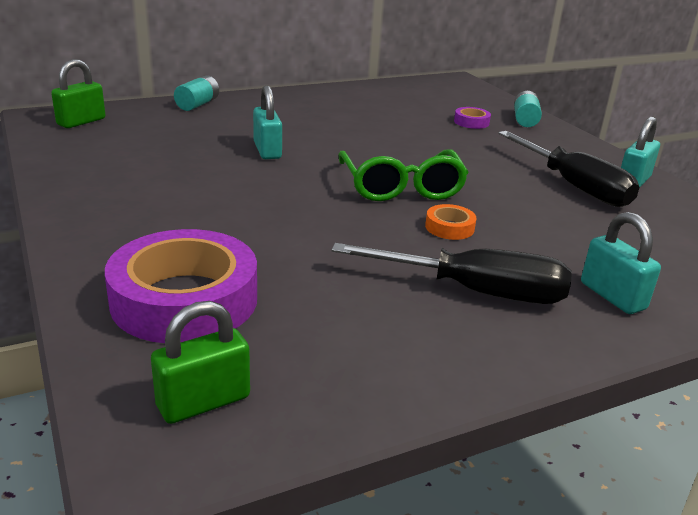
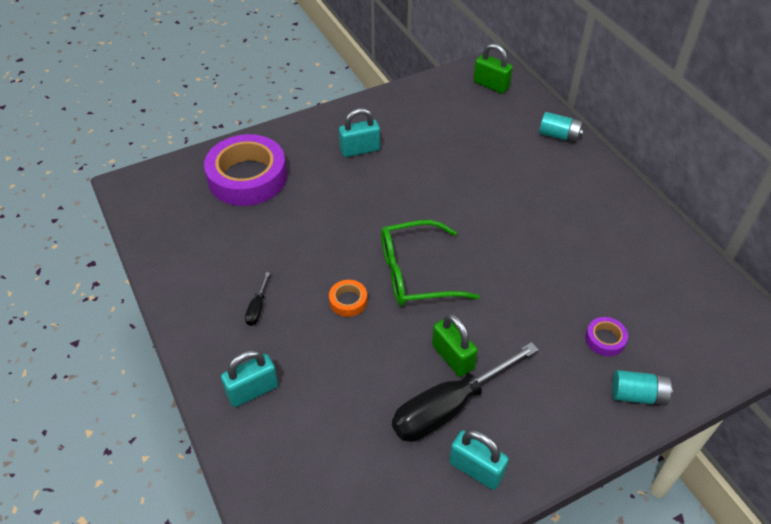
camera: 90 degrees right, 20 degrees up
(203, 402) = (163, 196): green padlock -> green padlock (452, 357)
(267, 150) = (468, 189): turquoise padlock -> turquoise padlock (360, 150)
(474, 291) = (257, 308): black screwdriver -> black screwdriver, size x0.41

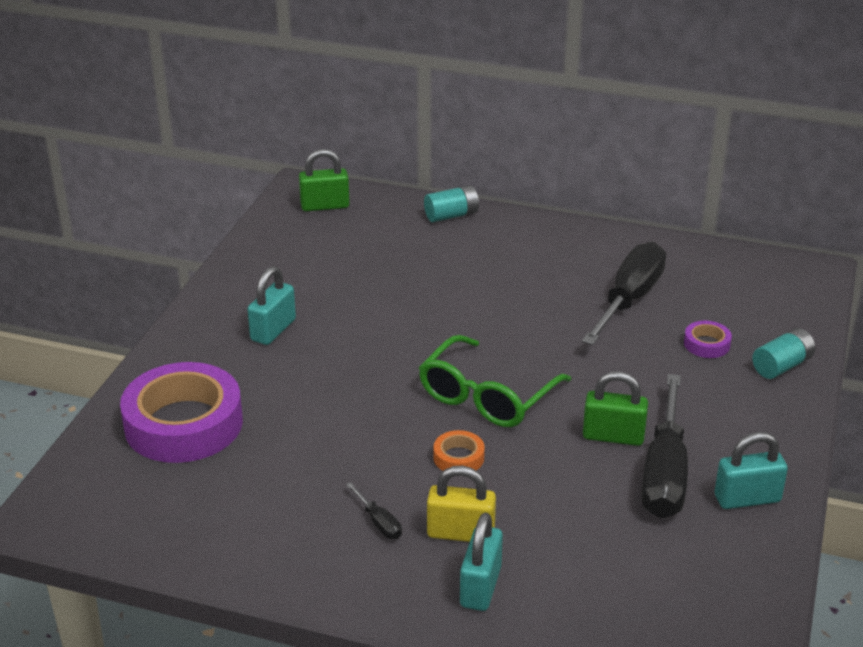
camera: 45 degrees left, 15 degrees down
(286, 349) = (460, 533): none -> yellow padlock
(595, 270) = (629, 300): none -> black screwdriver

